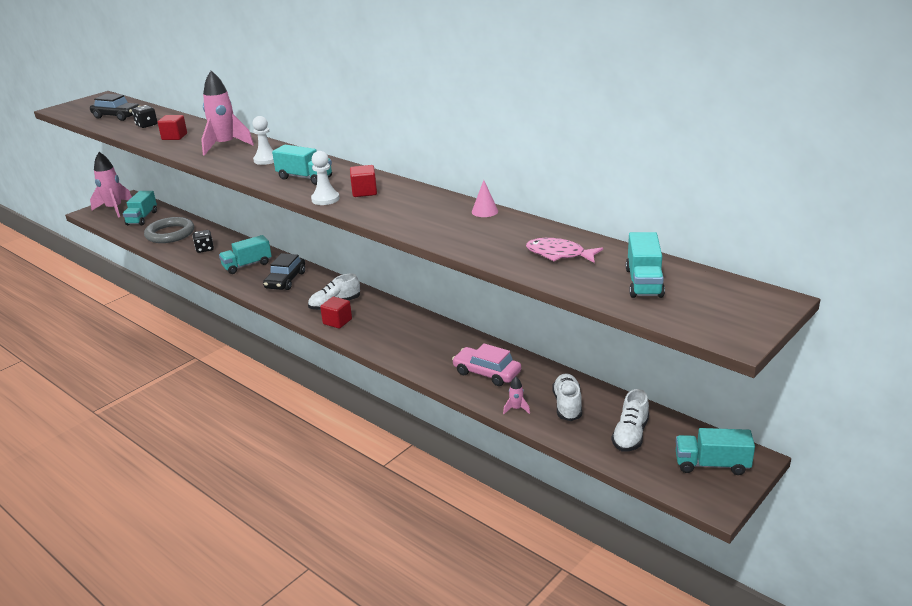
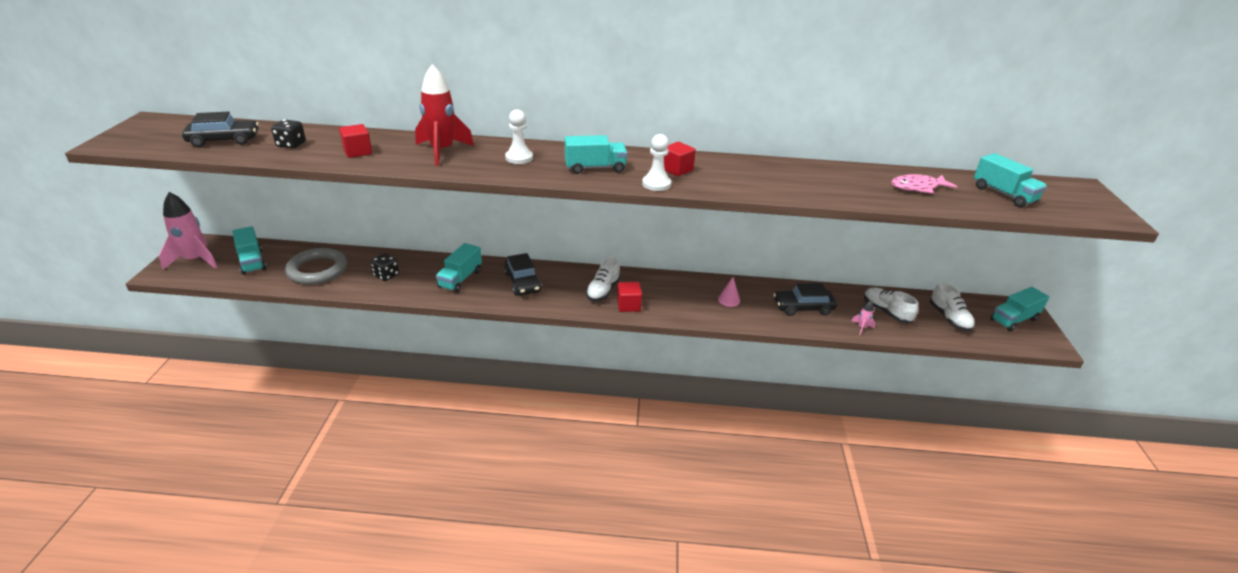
camera: 40 degrees left, 5 degrees up
(225, 146) = (442, 151): pink rocket -> red rocket
(485, 211) = (803, 165): pink cone -> pink cone (729, 300)
(487, 373) = (803, 307): pink car -> black car

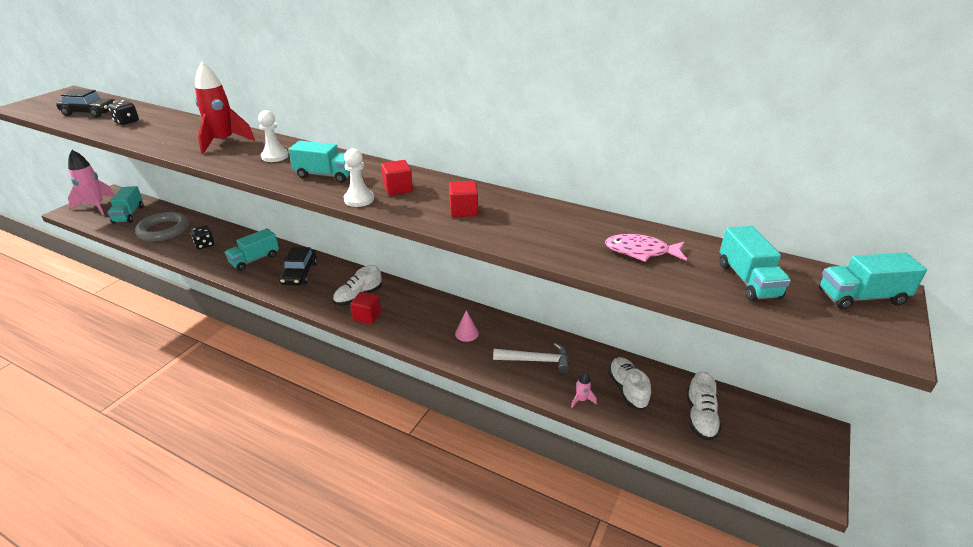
camera: 25 degrees right, 0 degrees up
(358, 152) = (162, 134): red cube -> red cube (463, 210)
(803, 307) = (536, 360): black car -> white hammer
(1013, 320) = (788, 442): turquoise truck -> turquoise truck (861, 297)

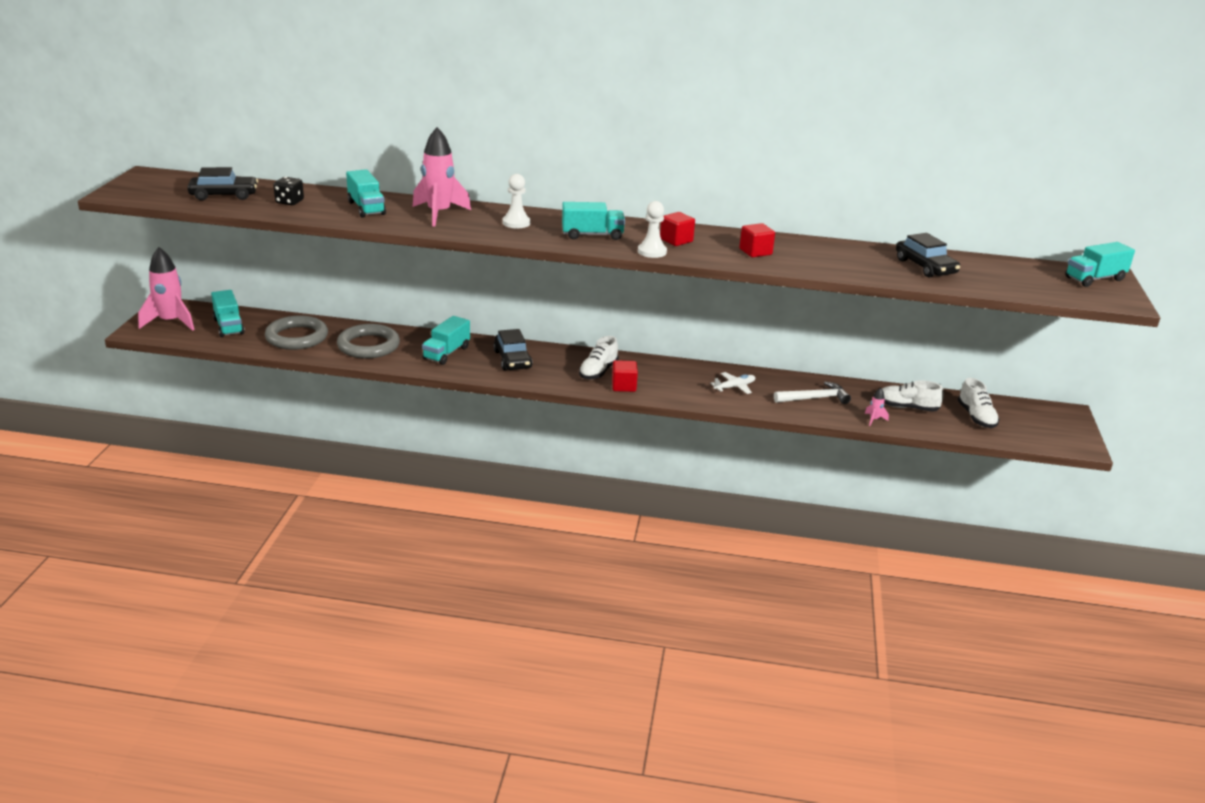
camera: 20 degrees left, 5 degrees down
(205, 244) = (368, 346): black dice -> grey ring
(223, 142) = (439, 214): red rocket -> pink rocket
(466, 333) = (734, 387): pink cone -> white plane
(627, 389) = (907, 407): white shoe -> white shoe turned 45 degrees counterclockwise
(641, 251) = (925, 267): pink fish -> black car
(748, 280) = (1015, 277): turquoise truck -> turquoise truck (366, 208)

